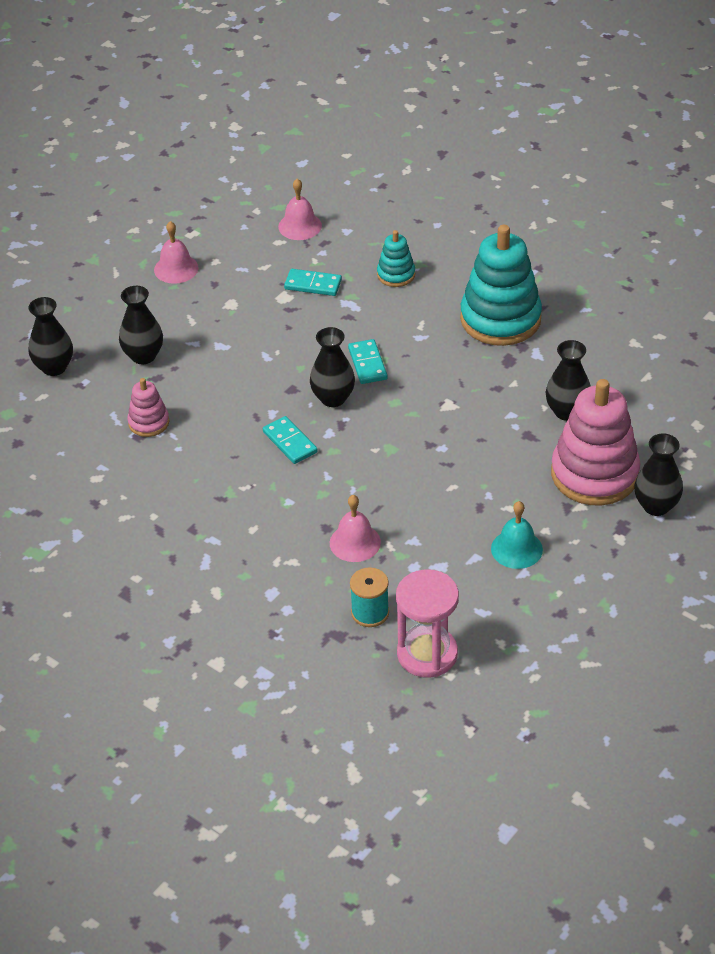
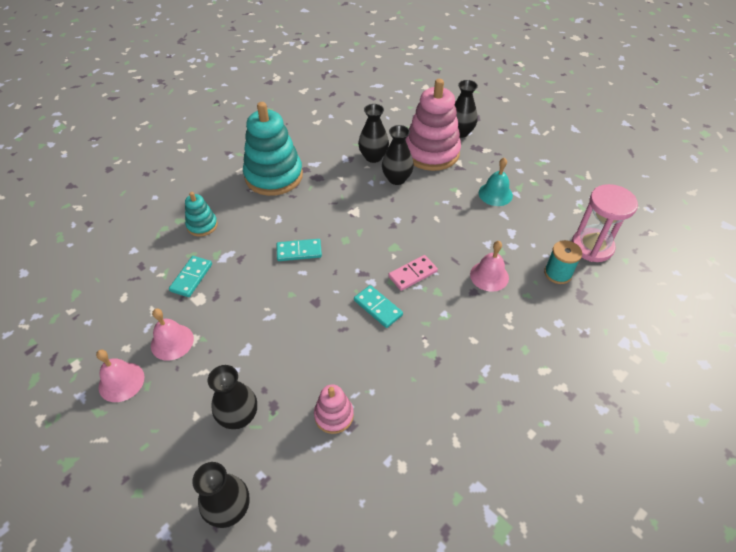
camera: 85 degrees left, 5 degrees up
(290, 442) = (378, 308): turquoise domino -> turquoise domino turned 75 degrees clockwise
(300, 226) = (110, 280): pink bell -> pink bell (172, 342)
(333, 398) = (333, 276): black vase -> black vase (396, 179)
(347, 469) = (412, 274): none -> pink domino

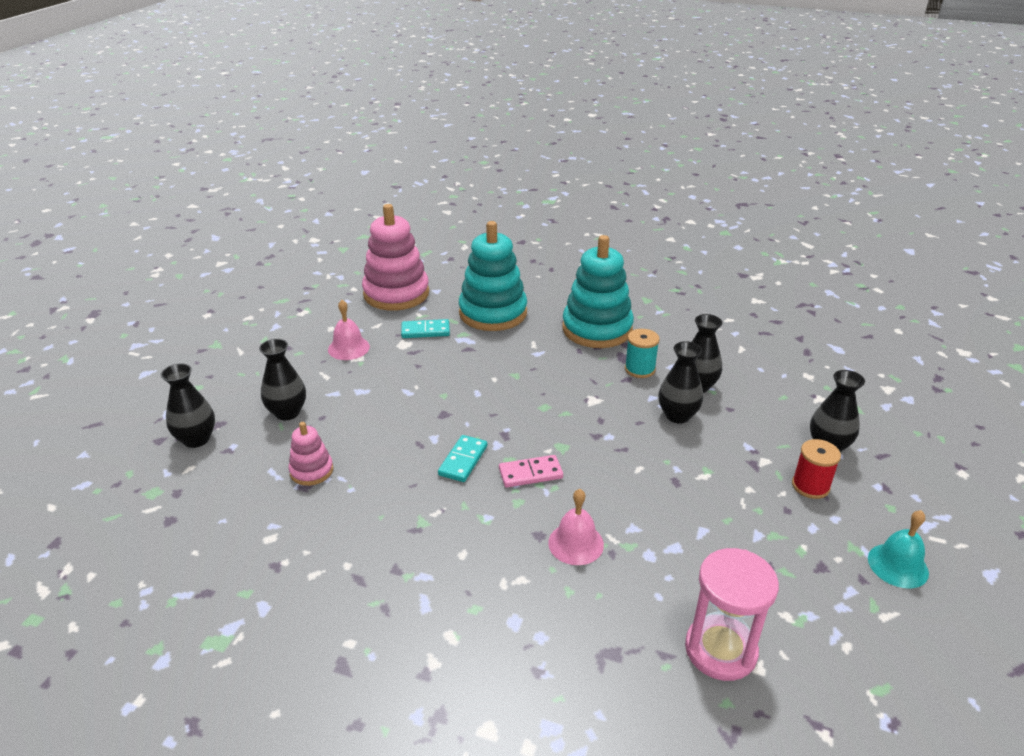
camera: 65 degrees right, 15 degrees down
(121, 381) = (297, 339): pink bell -> none
(202, 225) = (493, 313): turquoise stacking toy -> turquoise stacking toy, size x2.06
(299, 251) = (503, 381): turquoise domino -> none
(412, 274) = (530, 473): pink domino -> pink domino turned 45 degrees counterclockwise
(431, 153) = (756, 431): pink stacking toy -> pink stacking toy (396, 294)
(488, 155) = (810, 486): none -> red spool
(495, 194) = (735, 513): turquoise bell -> turquoise bell (898, 565)
(558, 273) = (632, 617): turquoise spool -> turquoise spool (640, 369)

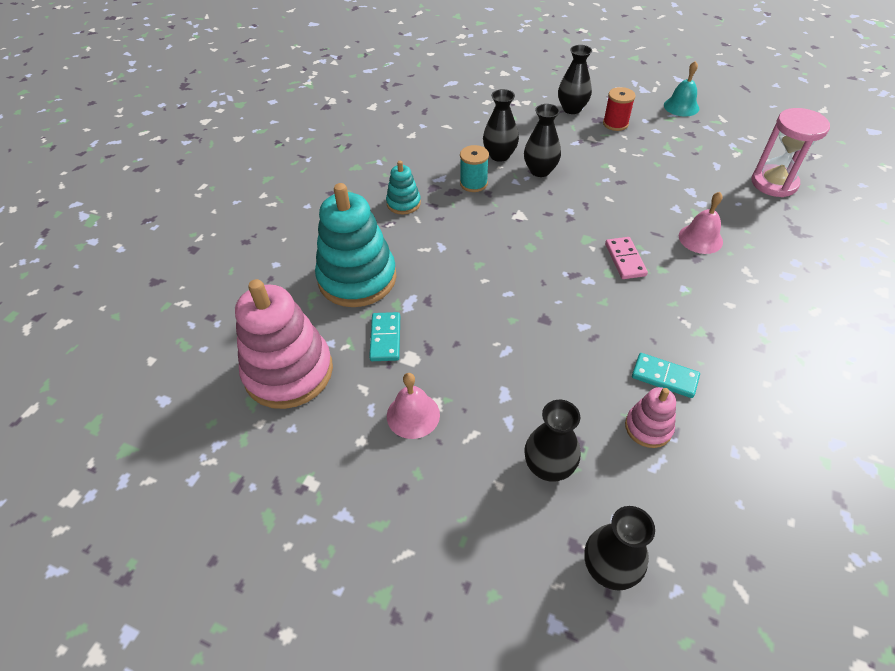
camera: 85 degrees left, 15 degrees up
(463, 460) = (614, 304): turquoise domino -> turquoise domino (664, 377)
(597, 329) = (403, 203): turquoise stacking toy -> turquoise stacking toy, size x0.49

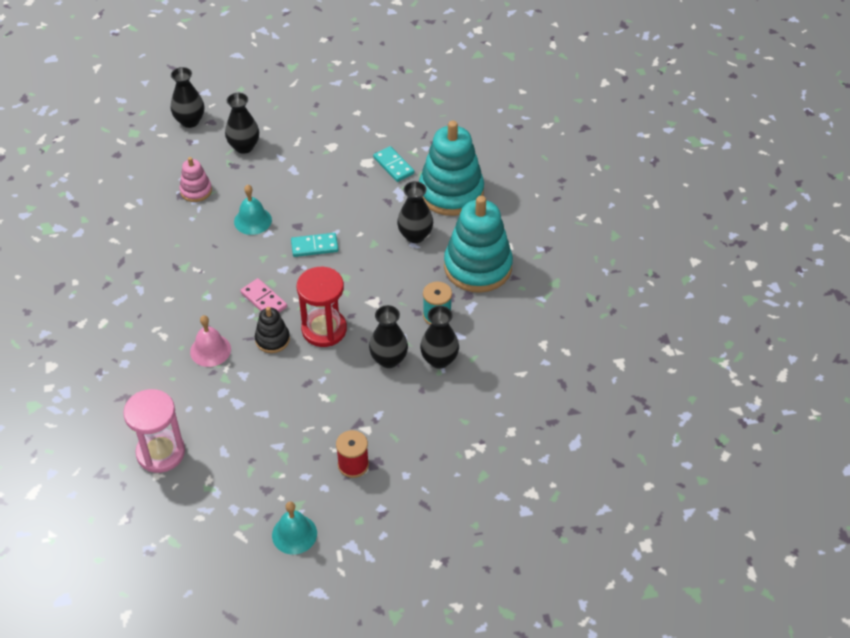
camera: 145 degrees right, 0 degrees up
(288, 372) = (433, 122): pink stacking toy -> none
(403, 203) = (477, 267): turquoise stacking toy -> turquoise stacking toy, size x2.06
(413, 415) = (339, 135): pink bell -> none
(572, 109) = (413, 466): black vase -> black vase (415, 235)
(581, 212) = (324, 329): none -> red hourglass
(593, 349) = (252, 220): none -> turquoise bell
(634, 223) = (272, 339): none -> black stacking toy
(664, 377) = (197, 224): turquoise domino -> turquoise domino (314, 246)

